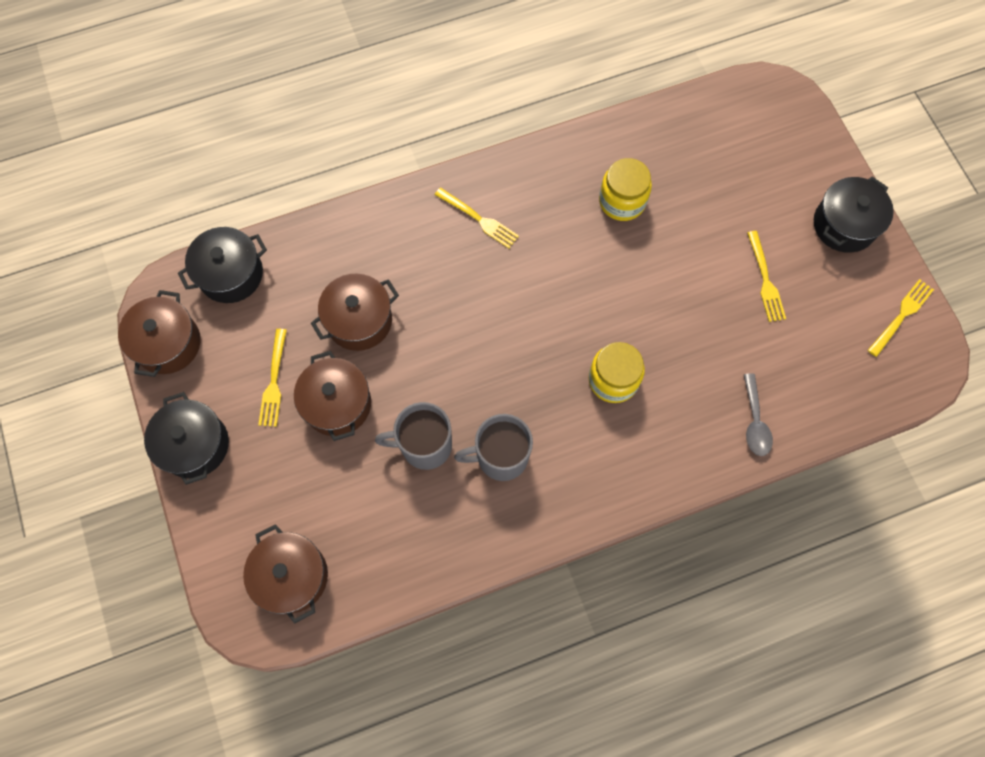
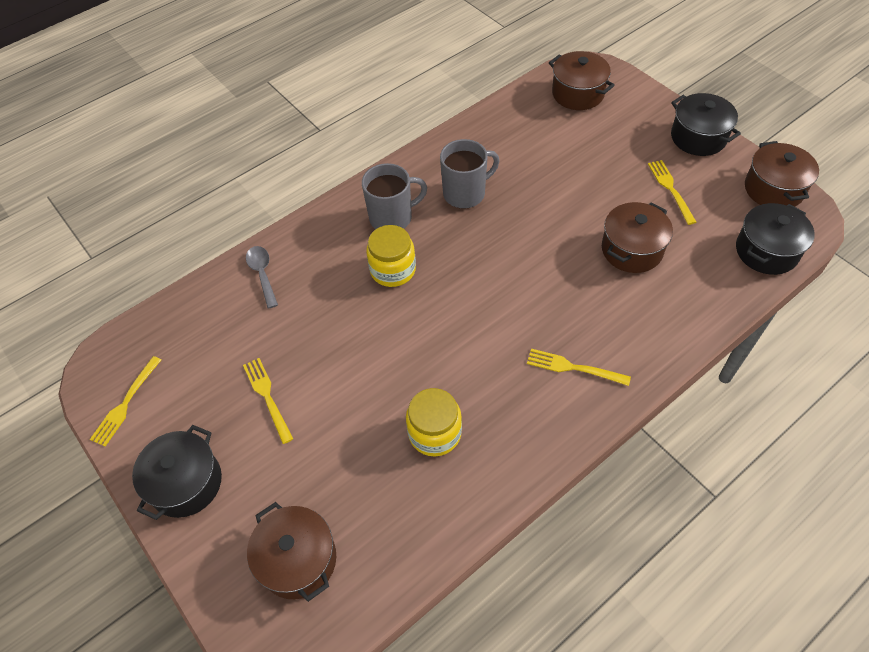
camera: 165 degrees right, 15 degrees down
(337, 404) = (611, 190): brown pot -> brown pot (298, 560)
(424, 445) = (528, 184): grey mug -> grey mug (392, 217)

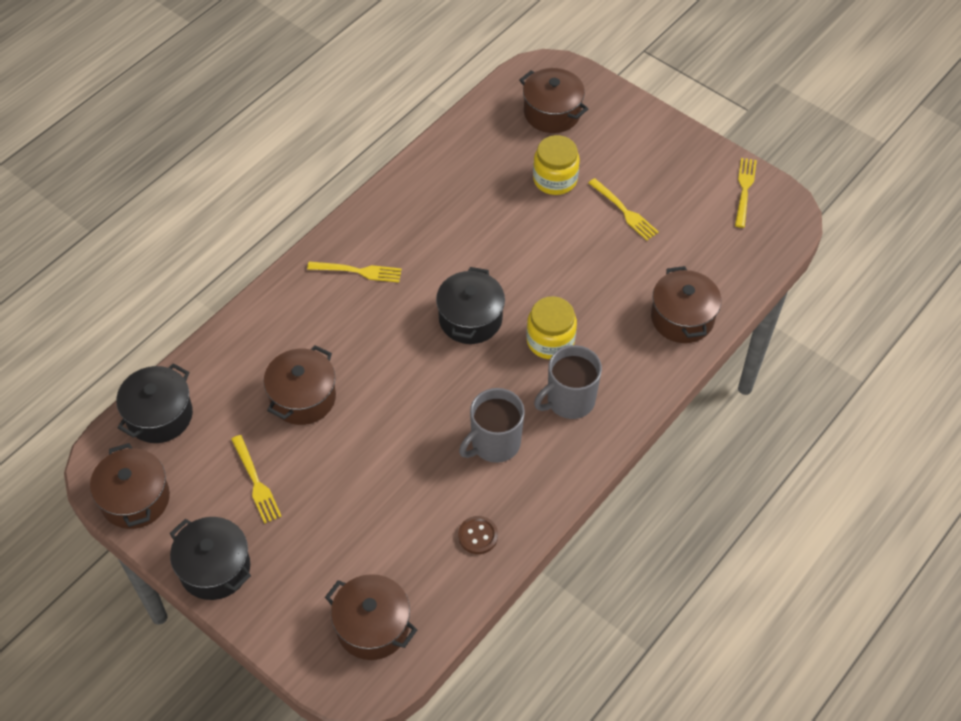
camera: 165 degrees right, 0 degrees up
(186, 483) = (660, 144): black pot -> black pot (470, 319)
(262, 274) = (682, 318): grey spoon -> brown pot
(434, 433) = (472, 204): yellow jar -> yellow jar (555, 179)
(492, 135) = (478, 536): none -> brown button

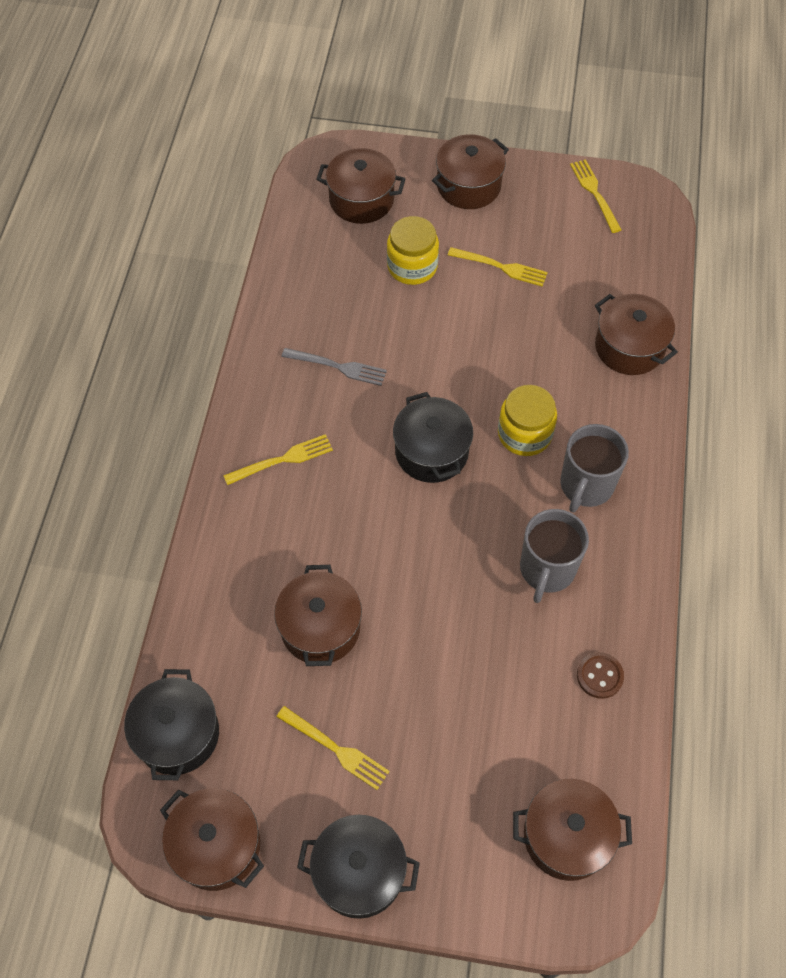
camera: 30 degrees left, 5 degrees up
(445, 226) = (338, 367): none -> grey fork
(644, 139) = (468, 186): none -> brown pot

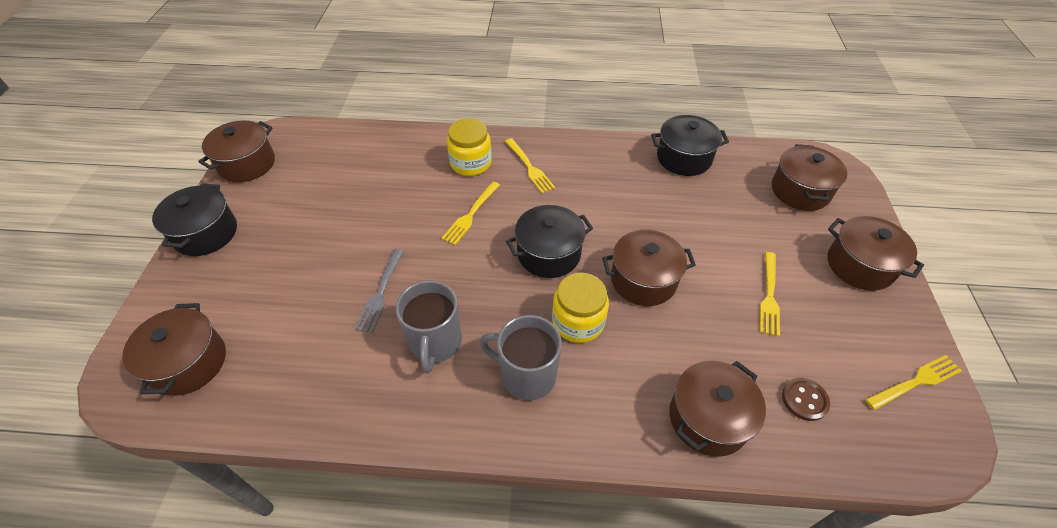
camera: 85 degrees right, 10 degrees down
(178, 734) = (324, 140): black pot -> black pot (684, 158)
(320, 627) = (391, 198): brown pot -> brown pot (643, 280)
(335, 749) = (297, 214): yellow fork -> yellow fork (471, 214)
(338, 367) = (620, 190): grey fork -> grey fork (381, 292)
(412, 266) = (741, 229): yellow jar -> yellow jar (471, 163)
(547, 570) = (435, 343): grey mug -> grey mug turned 105 degrees counterclockwise
(599, 676) = (326, 388): brown button -> brown button (804, 400)

